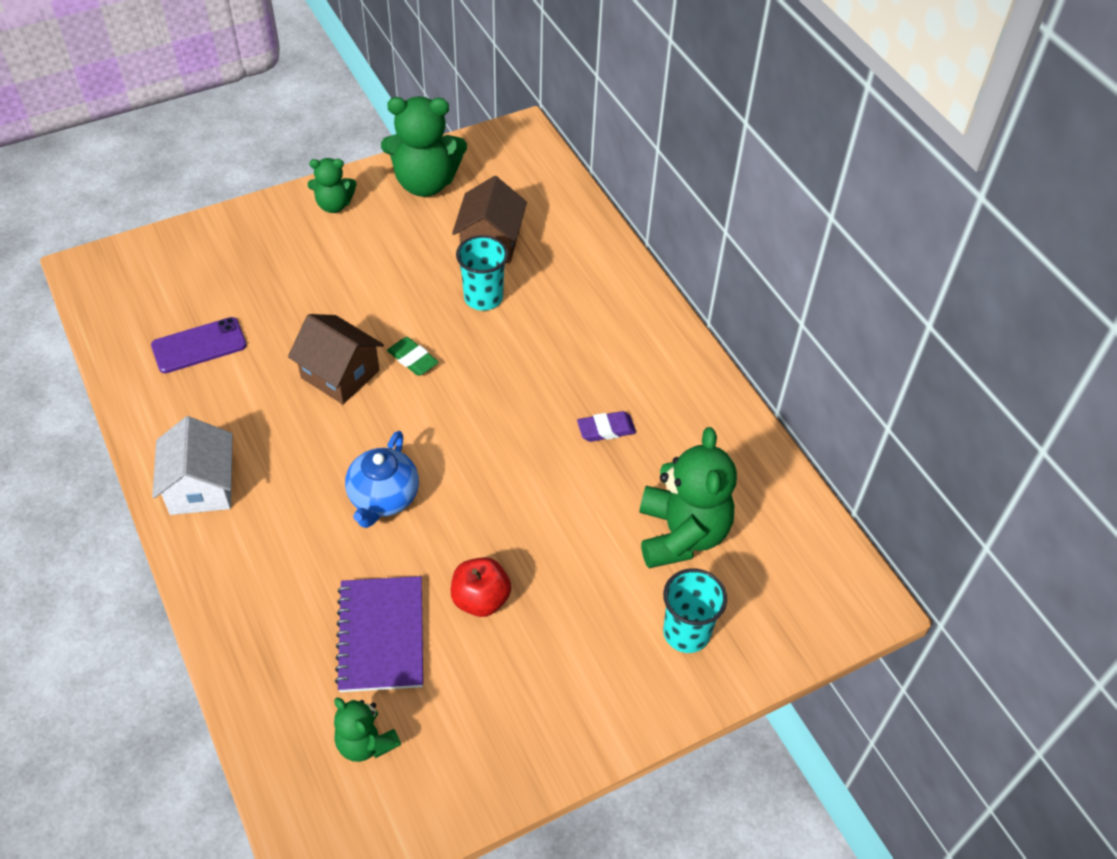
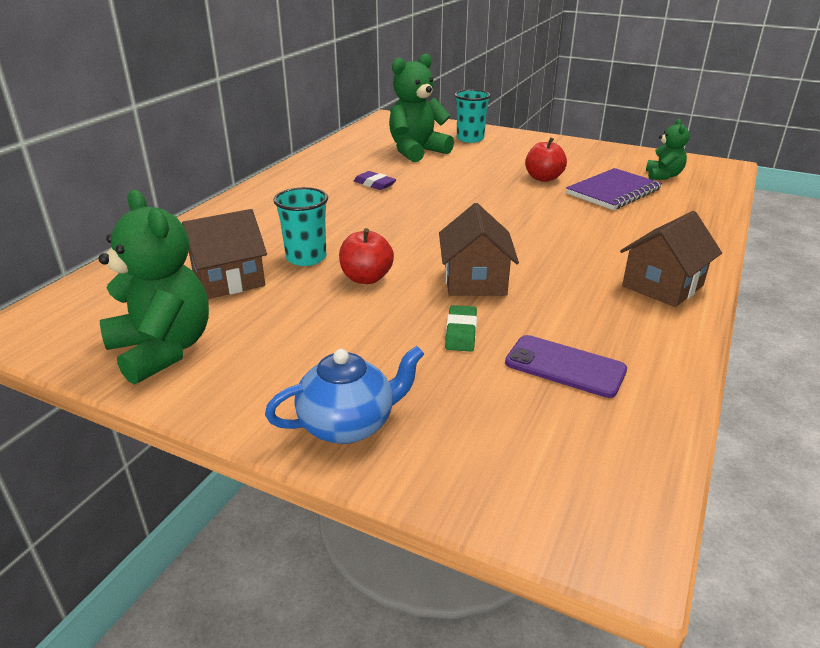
camera: 125 degrees left, 20 degrees down
(201, 487) = (662, 286): white house -> brown house
(334, 205) = (260, 393): green teddy bear -> none
(383, 498) = (540, 223): blue teapot -> blue teapot (348, 424)
(413, 315) = (366, 278): none -> red apple
(413, 359) = (413, 259): green eraser -> green eraser (461, 332)

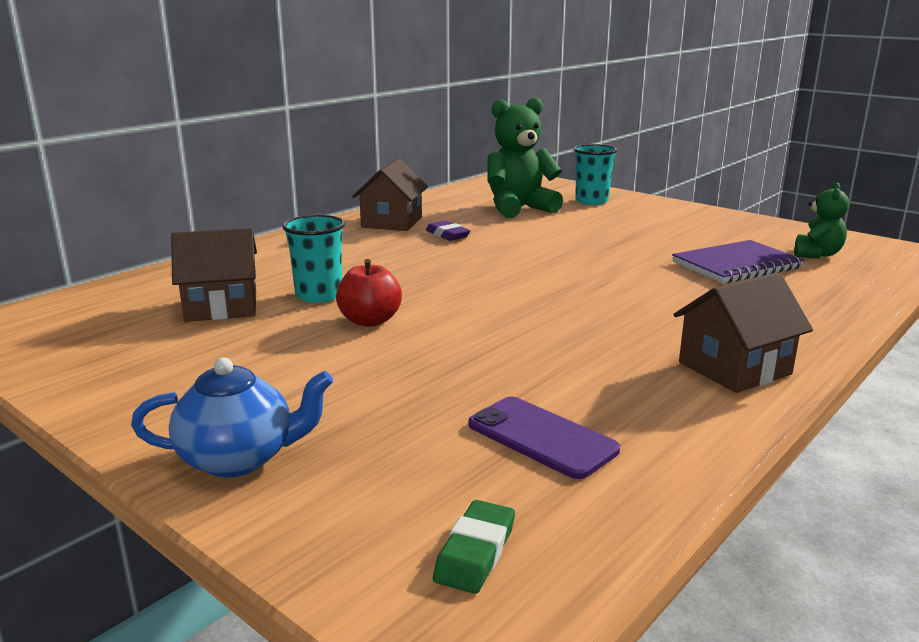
camera: 15 degrees right, 10 degrees down
(163, 350) = (105, 361): green teddy bear -> none
(461, 332) = (438, 386): green eraser -> green eraser (475, 552)
(475, 281) = (494, 337): brown house -> brown house (392, 222)
(543, 178) = (655, 245): red apple -> none

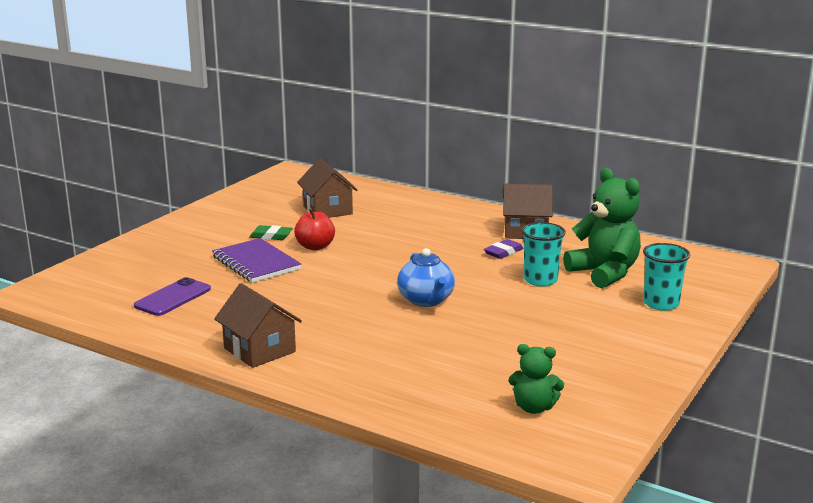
camera: 80 degrees right, 0 degrees up
(239, 458) = (157, 241): blue teapot -> blue teapot (426, 300)
(319, 295) = (353, 229): turquoise cup -> turquoise cup (540, 280)
(475, 552) = (83, 289): green eraser -> green eraser (271, 236)
(736, 265) = (479, 365): purple notebook -> purple notebook (256, 263)

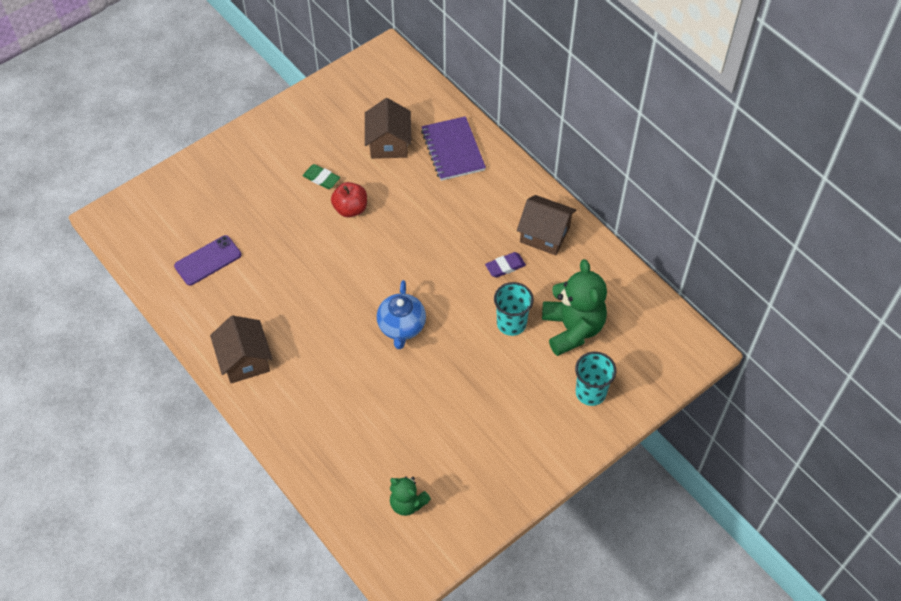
camera: 20 degrees right, 35 degrees up
(256, 263) = (291, 223): purple notebook -> purple notebook (453, 150)

